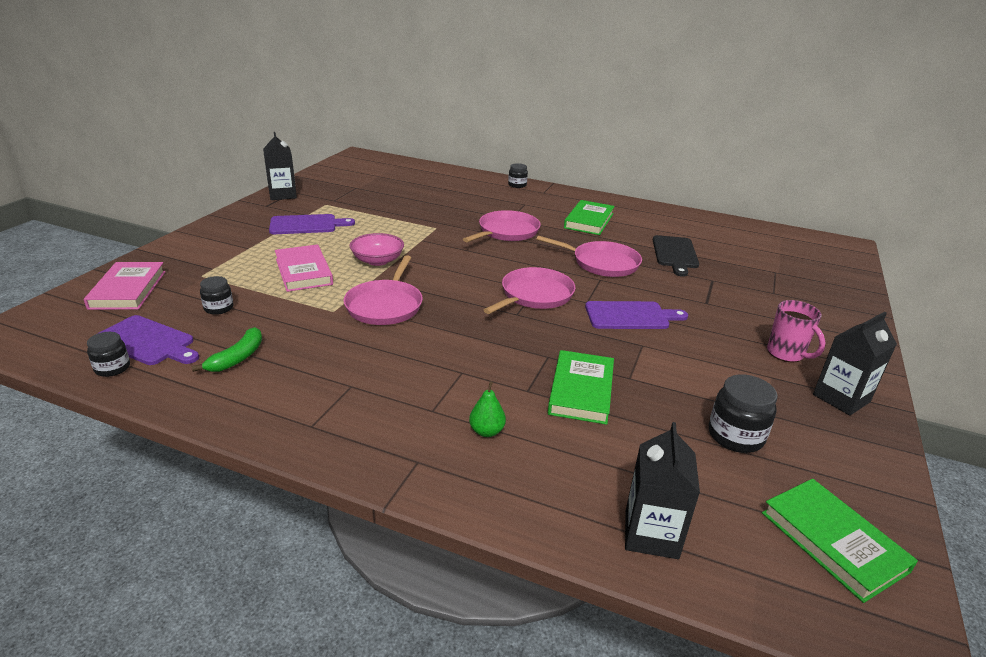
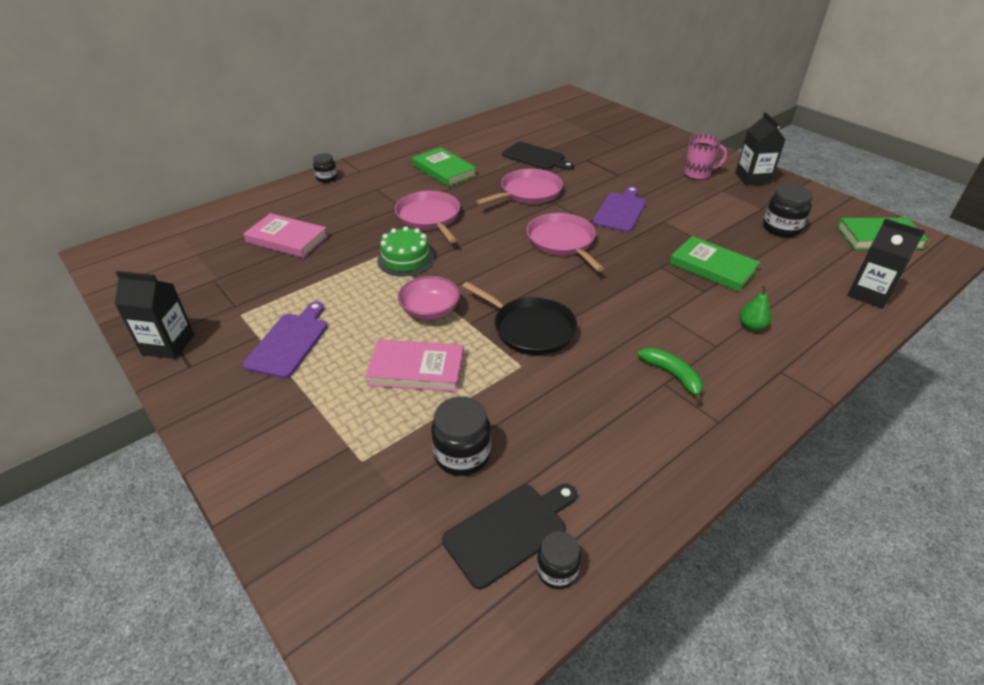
camera: 60 degrees left, 10 degrees up
(128, 290) = (351, 543): pink book -> pink book (287, 239)
(147, 342) = (509, 531): purple cutting board -> black cutting board
(219, 308) = (462, 455): black jar -> black jar, size x1.59
(237, 358) = (582, 454): green banana -> green banana (672, 376)
(385, 305) = (530, 329): pink pan -> black pan
(437, 237) = (406, 259): none -> green cake

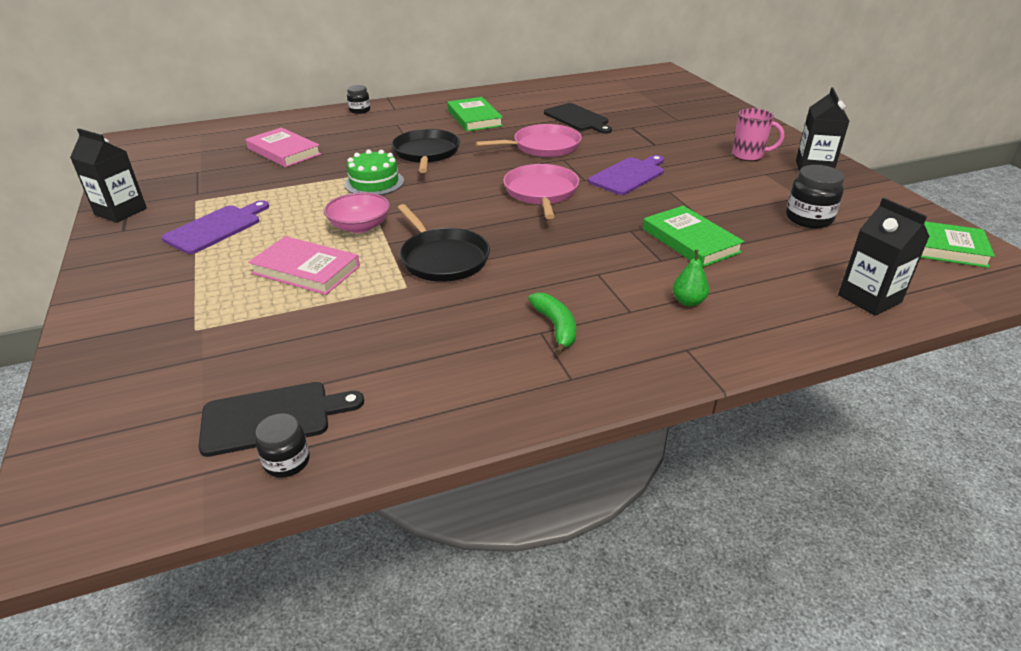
camera: 20 degrees right, 5 degrees down
(429, 217) = (426, 153): pink pan -> black pan
(462, 455) = (285, 346): black jar -> none

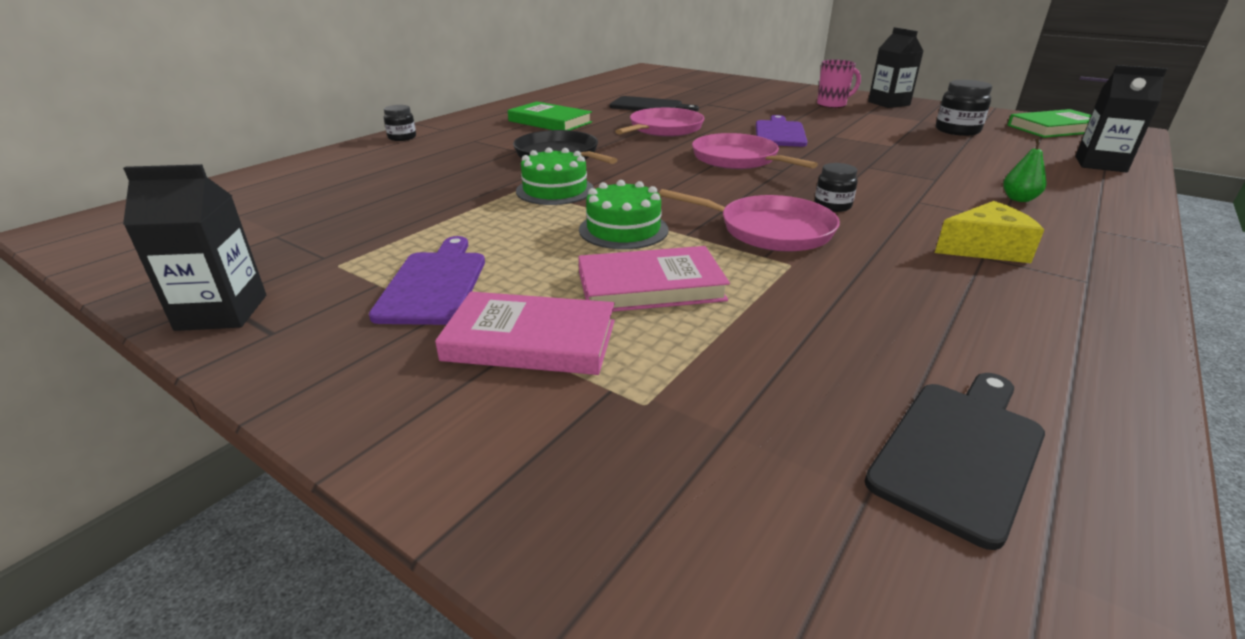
camera: 35 degrees left, 5 degrees down
(284, 151) = (375, 189): pink book -> pink book (530, 340)
(287, 462) = (1086, 490): black jar -> black jar (832, 206)
(360, 226) = (623, 229): pink bowl -> green cake
(443, 258) = (770, 230): black pan -> pink pan
(556, 327) = (985, 248): green banana -> yellow cheese
(690, 241) = (923, 162): green book -> none

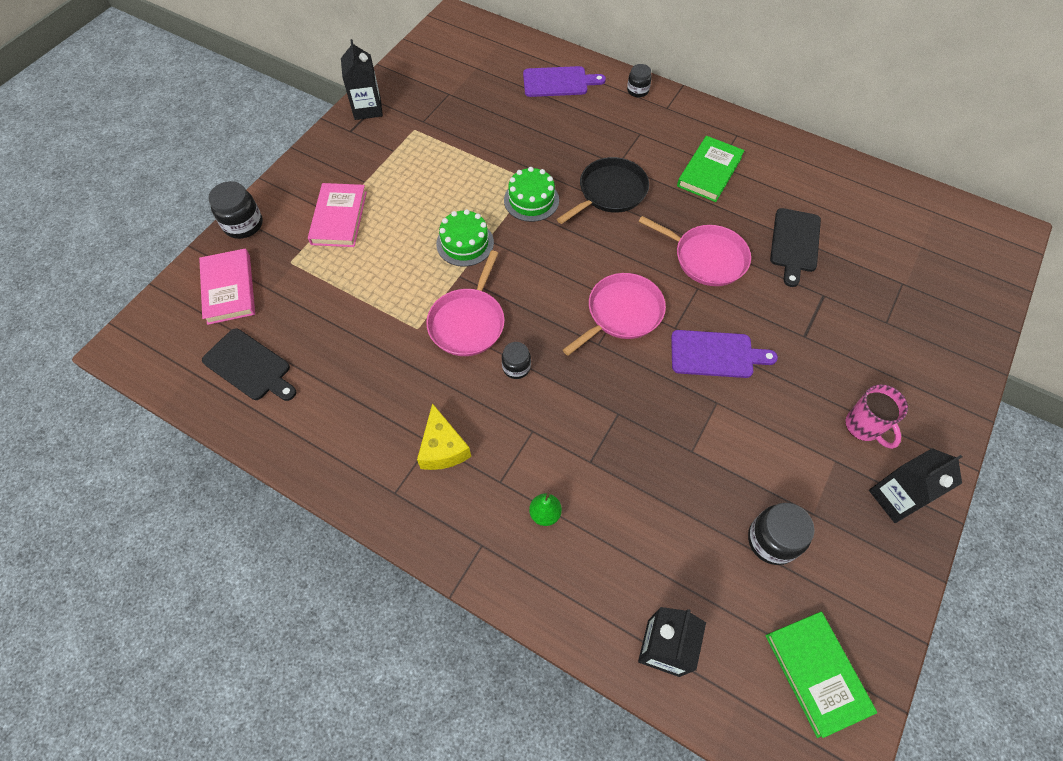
camera: 85 degrees right, 30 degrees up
(434, 284) = (393, 172): purple cutting board -> purple cutting board (558, 82)
(496, 501) = (243, 224): none -> black jar
(650, 286) = (389, 260): pink book -> pink book (229, 289)

